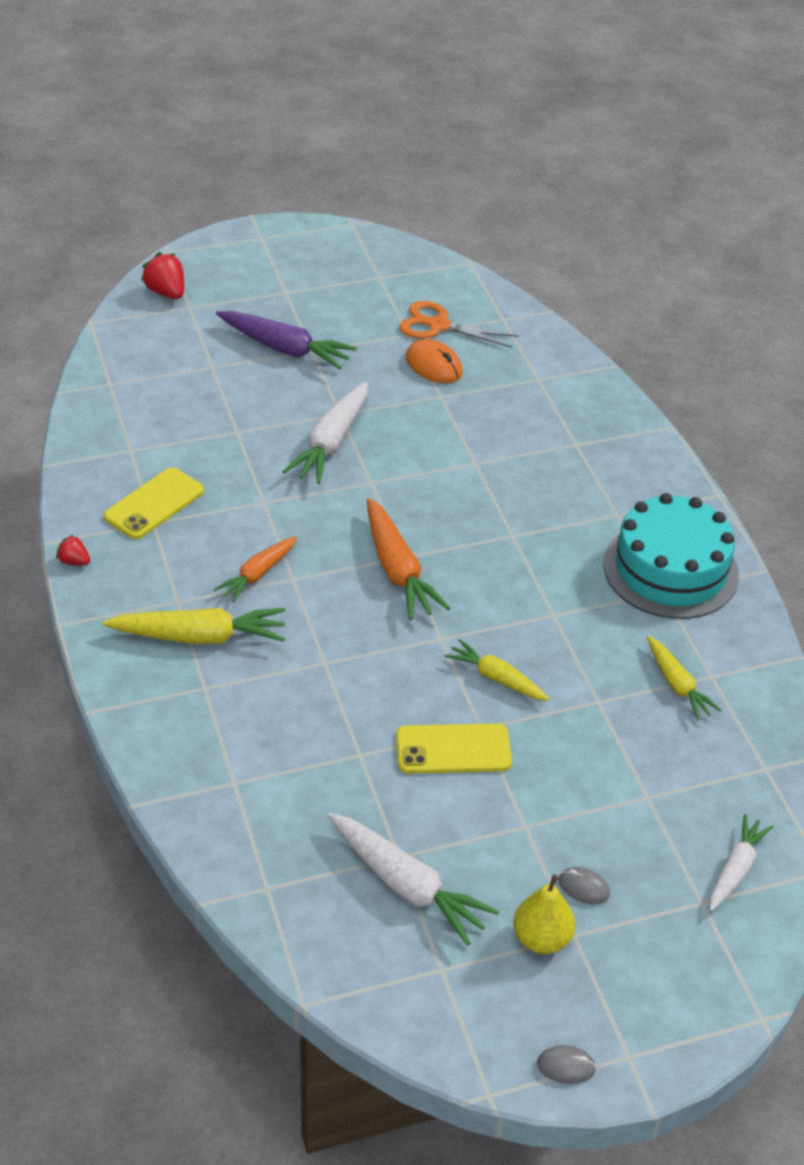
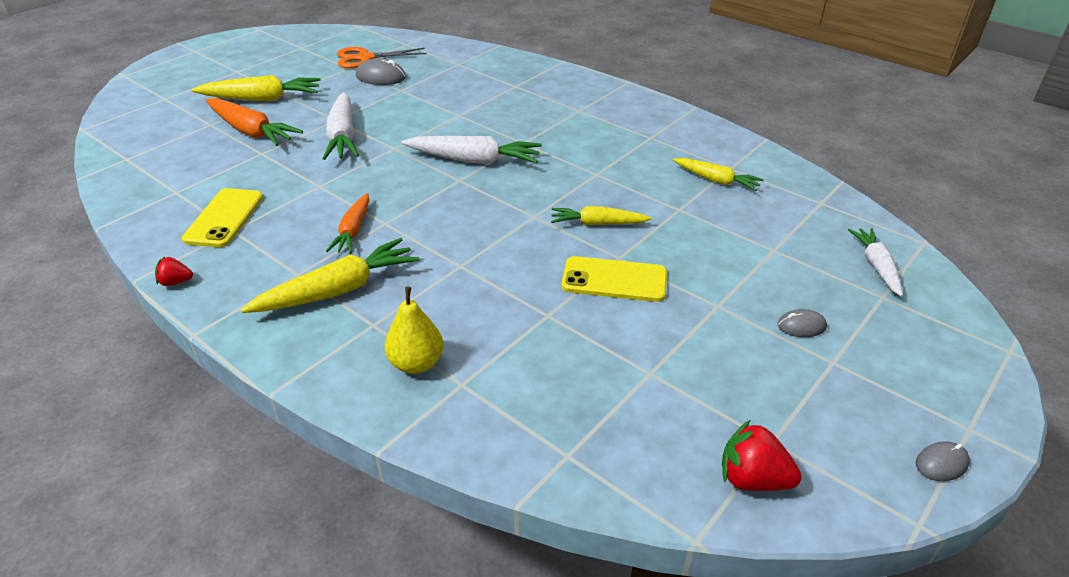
camera: 30 degrees left, 5 degrees down
(166, 292) = (138, 96): red strawberry -> red strawberry (752, 479)
(285, 349) = (262, 99): purple carrot -> yellow carrot
(398, 570) = (462, 189): orange carrot -> orange carrot (251, 131)
(407, 886) = (679, 391): white carrot -> white carrot (474, 160)
(433, 365) = (381, 77): orange mouse -> grey mouse
(453, 750) = (614, 280): yellow phone -> yellow phone turned 45 degrees clockwise
(541, 939) = (815, 377): yellow pear -> yellow pear (416, 363)
(670, 569) = (642, 125): turquoise cake -> none

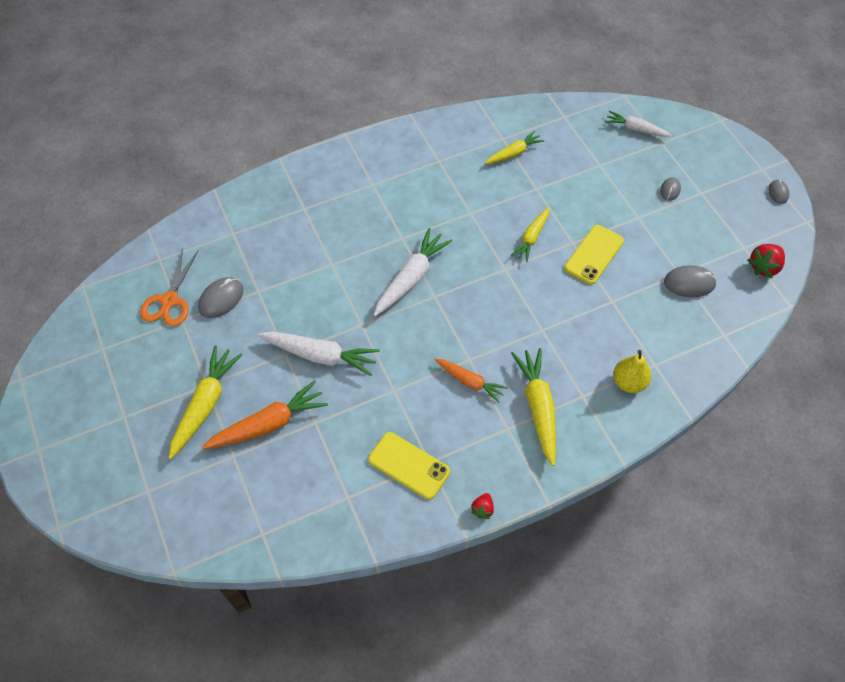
camera: 65 degrees left, 20 degrees up
(641, 388) = (689, 283): none -> grey mouse

